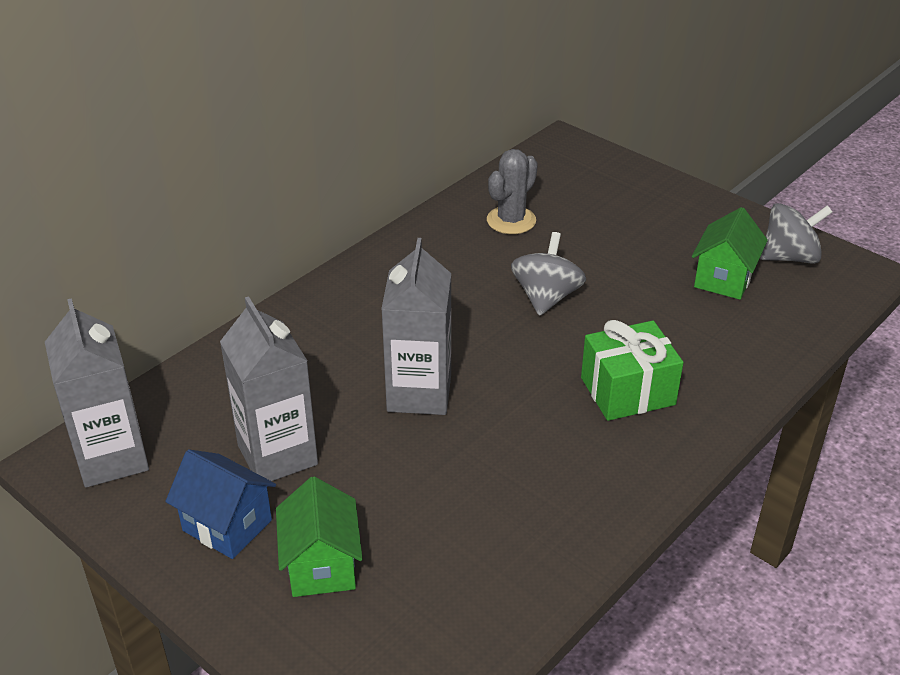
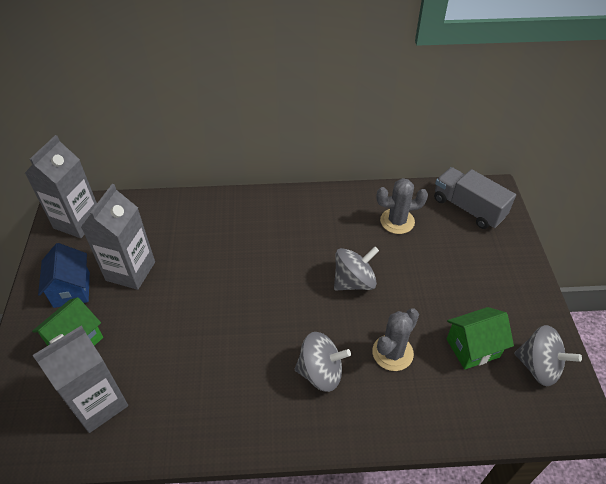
camera: 45 degrees right, 10 degrees up
(419, 393) = (224, 288): grey carton -> grey carton (99, 403)
(561, 170) = (468, 208): none -> grey truck
(627, 391) = (320, 372): green gift -> grey spinning top
(666, 329) = (392, 353): none -> grey cactus

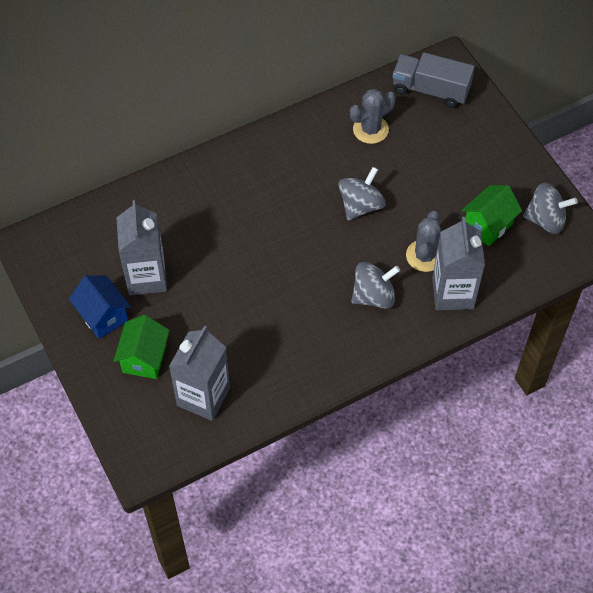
camera: 25 degrees left, 10 degrees up
(77, 221) = (54, 250): grey carton -> grey carton (452, 293)

